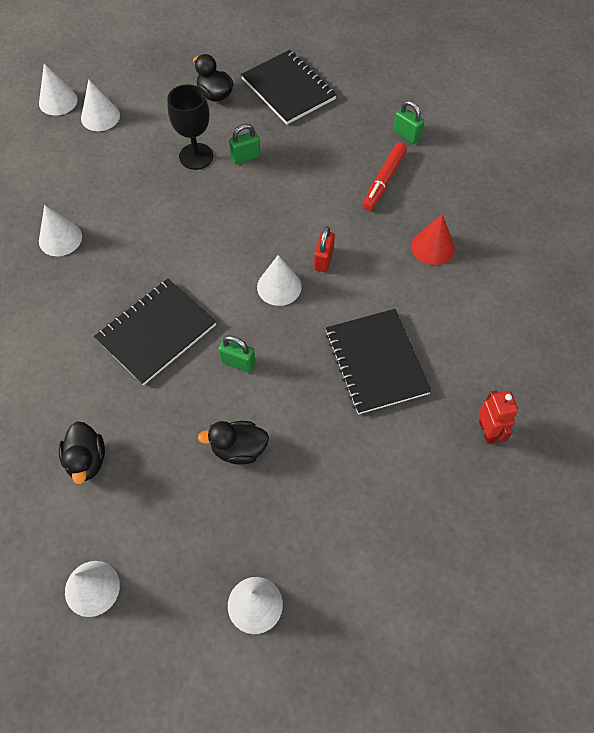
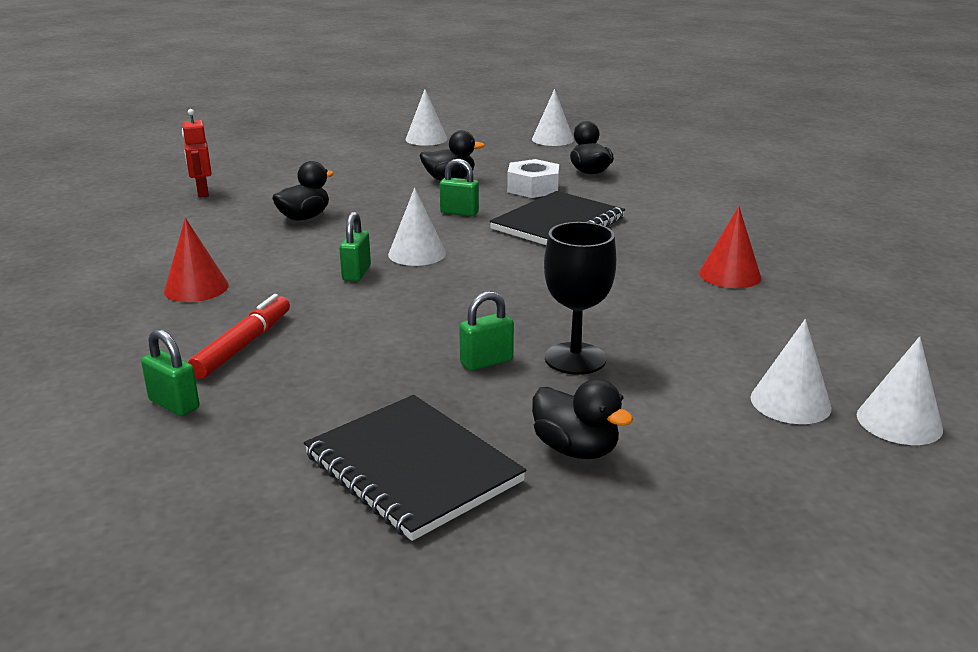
camera: 175 degrees right, 35 degrees down
(60, 238) = (730, 275): white cone -> red cone
(158, 418) = (533, 188): none -> white nut
(323, 260) = (356, 273): red padlock -> green padlock
(376, 362) = (304, 217): black notebook -> black duck

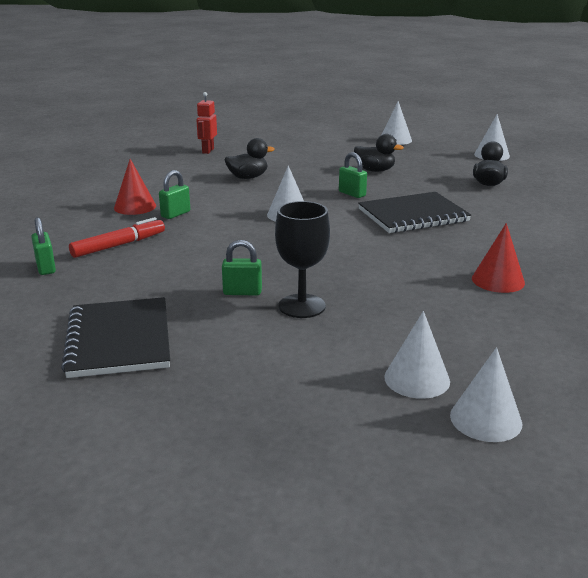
camera: 30 degrees right, 0 degrees up
(356, 273) = (235, 218): green padlock -> green padlock (175, 214)
(533, 188) = (428, 187): white nut -> none
(576, 449) = (226, 360): black duck -> none

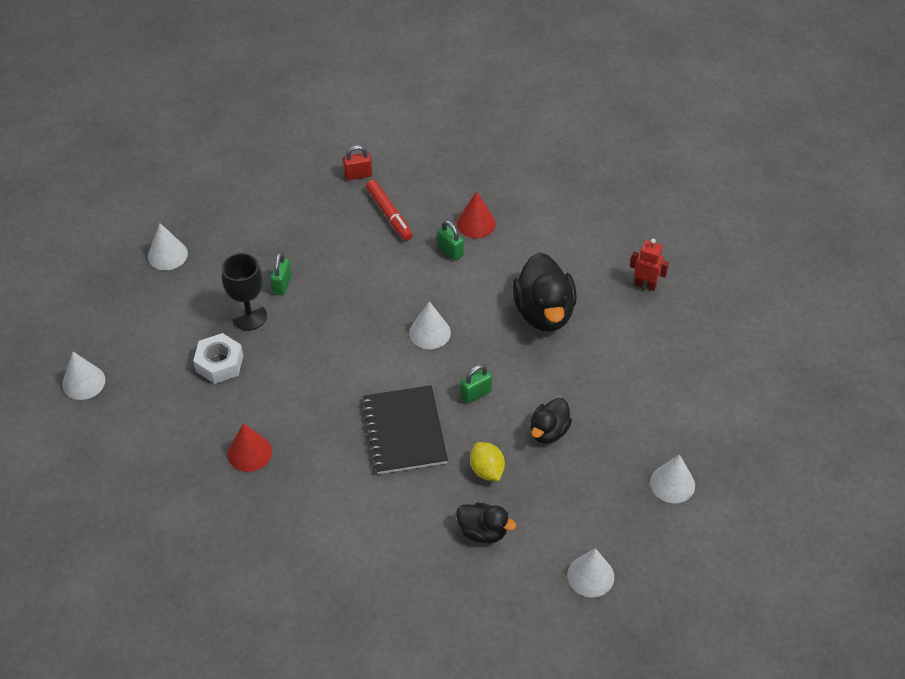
camera: 100 degrees right, 25 degrees up
(46, 268) = (358, 175): green padlock -> red padlock
(119, 340) = (236, 218): black notebook -> none
(248, 177) = (544, 312): black duck -> black duck, size x1.74
(386, 315) = (219, 363): none -> white nut
(417, 379) = (135, 360): white cone -> white cone (167, 255)
(429, 186) = (487, 470): none -> yellow lemon

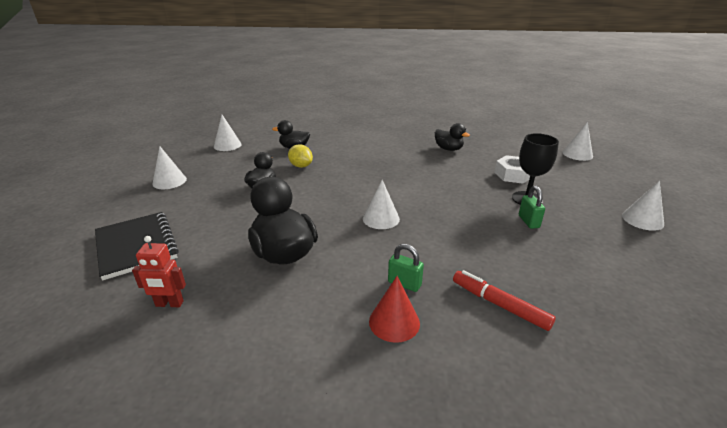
camera: 160 degrees right, 20 degrees down
(249, 452) = (448, 149): red cone -> black duck
(358, 175) = (584, 345): red padlock -> none
(404, 431) = (363, 170): black notebook -> black notebook (136, 246)
(476, 394) = (324, 194): green padlock -> none

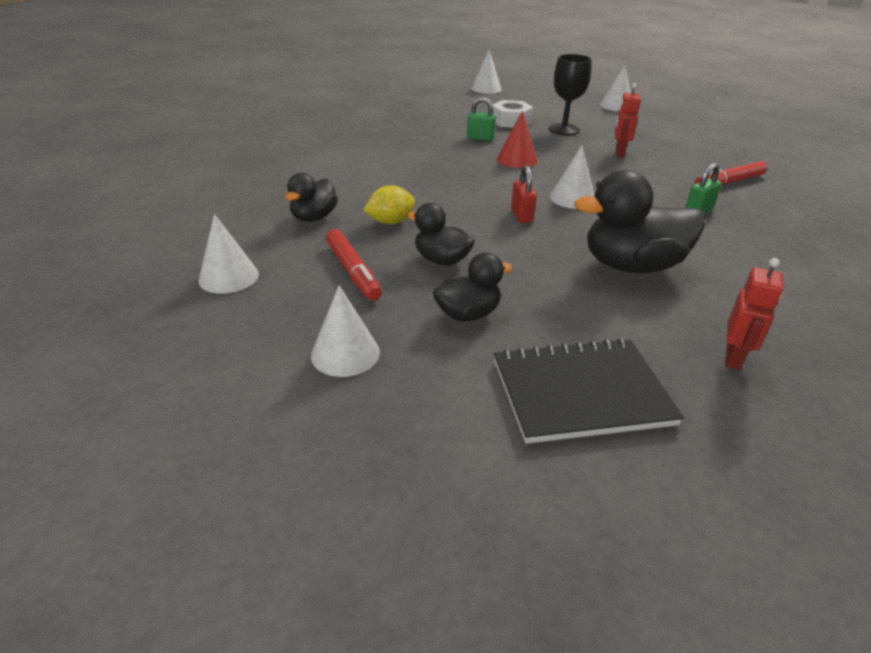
camera: 70 degrees left, 5 degrees up
(241, 168) = (352, 271): none -> red marker
(336, 203) = (521, 216): none -> red padlock
(394, 322) = (755, 227): red cone -> red cone (517, 160)
(448, 149) = (422, 130): black duck -> black duck (468, 314)
(504, 231) = (619, 152): none -> red robot
(528, 221) = (605, 140): green padlock -> green padlock (480, 138)

